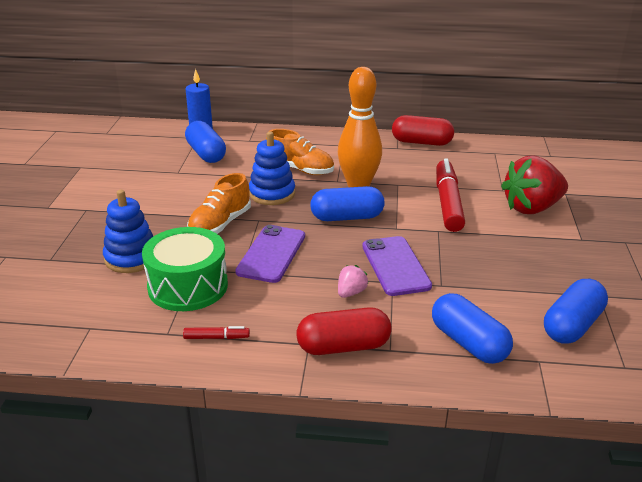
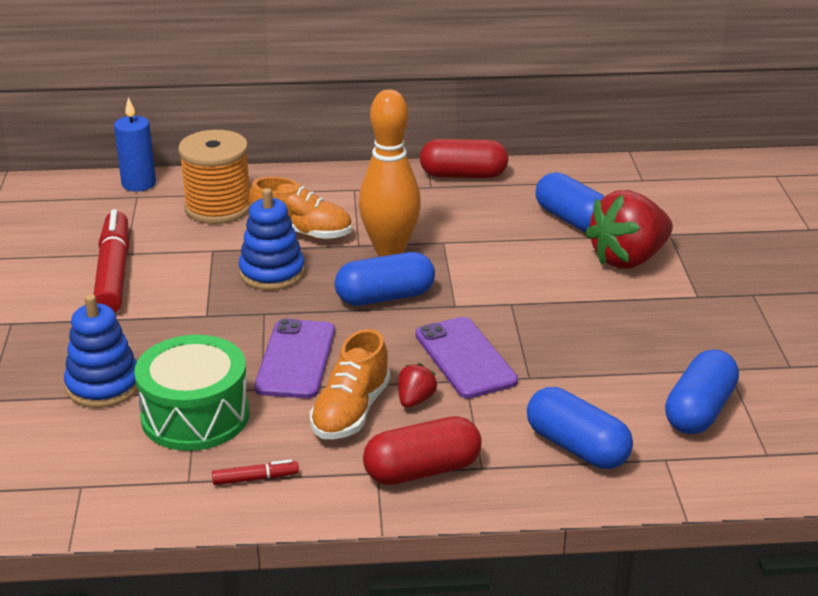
camera: 10 degrees left, 0 degrees up
(206, 154) = (158, 221): blue capsule -> blue capsule (572, 220)
(220, 224) = (212, 325): orange shoe -> orange shoe (351, 411)
(248, 149) = (218, 207): none -> orange spool
(351, 292) = (415, 400): pink strawberry -> red strawberry
(448, 203) = (517, 262): red marker -> red marker (114, 273)

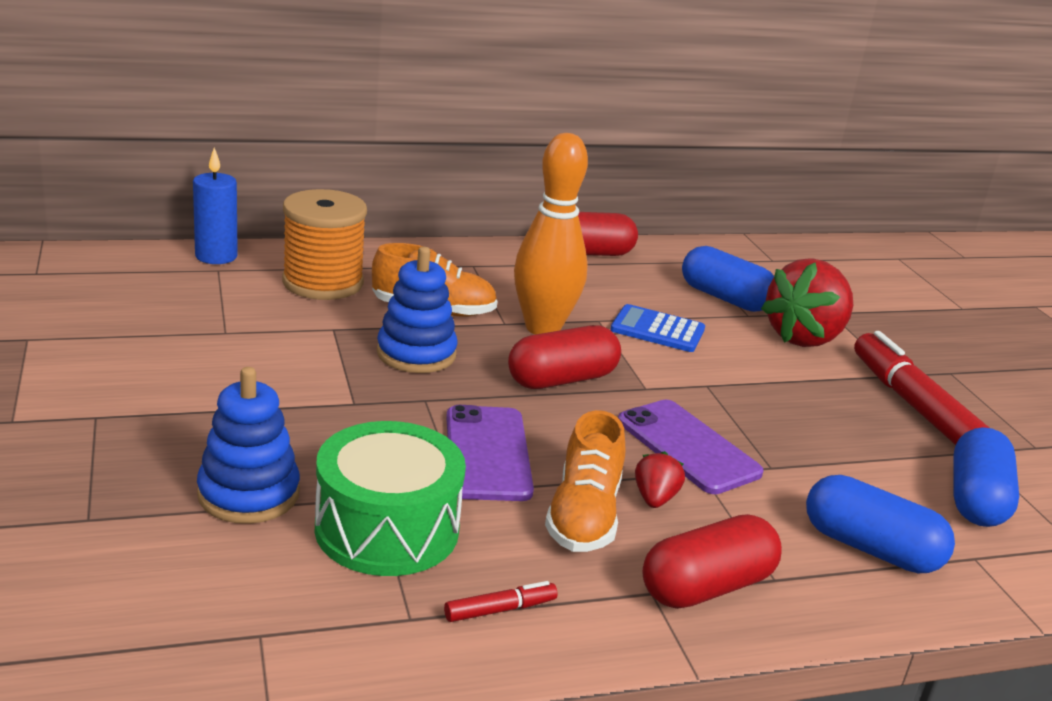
camera: 15 degrees left, 5 degrees down
(114, 273) = (217, 354): red marker -> red marker (913, 405)
(385, 297) = (562, 379): blue capsule -> red capsule
(492, 251) = (657, 330): none -> blue calculator

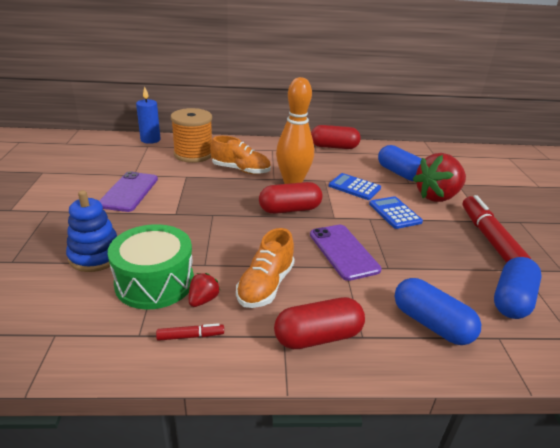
camera: 15 degrees right, 5 degrees up
(416, 353) = (220, 191): blue stacking toy -> none
(487, 453) = (230, 245): purple phone -> purple phone (129, 192)
(655, 498) = (311, 279): red strawberry -> red strawberry (203, 300)
(745, 372) = (394, 213): none -> blue calculator

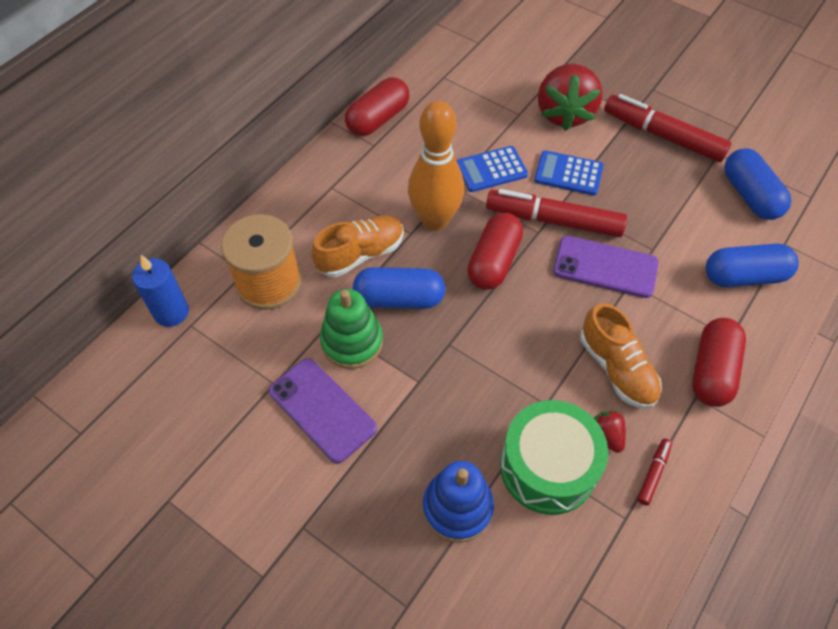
camera: 50 degrees left, 25 degrees up
(181, 186) = (352, 342): none -> green stacking toy
(350, 219) = (553, 220): none -> red marker
(399, 173) = (493, 106): blue capsule -> blue capsule (399, 298)

